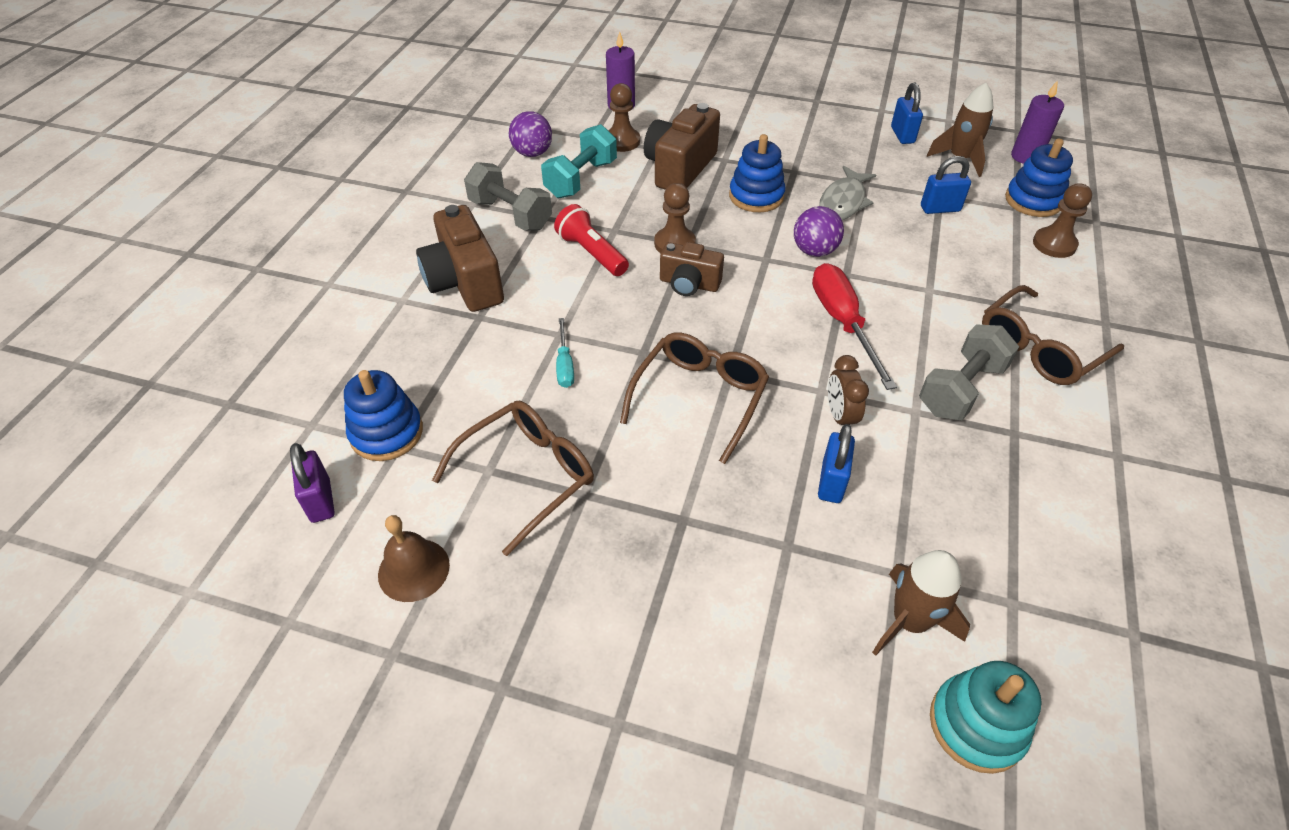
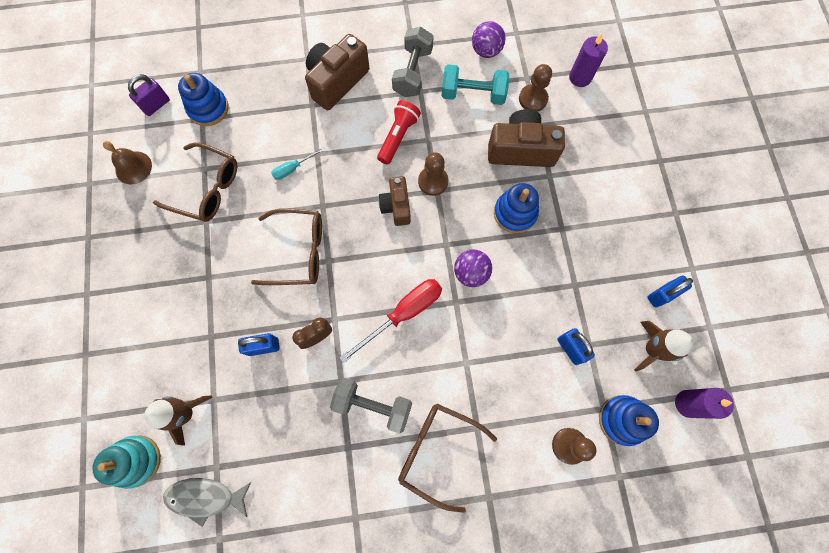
camera: 65 degrees right, 25 degrees up
(843, 202) = (540, 275): grey fish -> grey fish (205, 497)

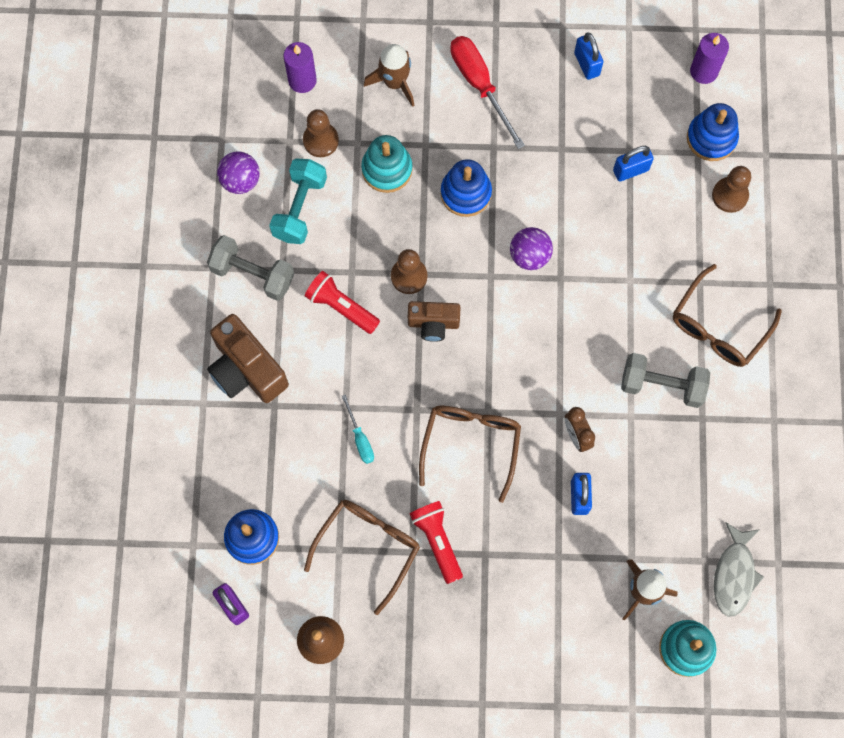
camera: 80 degrees left, 0 degrees up
(216, 239) = (437, 541): none -> red flashlight
(373, 405) = (662, 385): grey dumbbell -> grey dumbbell turned 75 degrees clockwise
(403, 314) = (565, 337): red screwdriver -> red screwdriver (480, 85)
(521, 150) = (387, 169): brown camera -> turquoise stacking toy
(652, 349) = (643, 89): brown rocket -> brown rocket (394, 82)

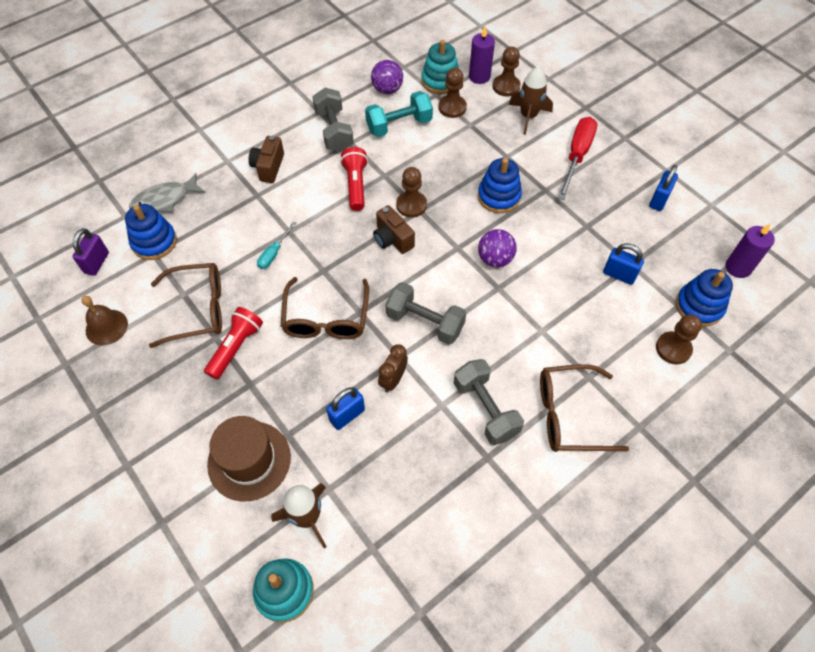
camera: 50 degrees right, 15 degrees down
(246, 369) = (268, 167): brown camera -> brown camera, size x0.62
(338, 68) = (506, 86): none -> brown pawn
(387, 169) = (469, 148): turquoise stacking toy -> turquoise stacking toy (440, 81)
(471, 444) = (326, 318): brown glasses -> brown glasses turned 120 degrees clockwise
(543, 366) = (425, 322): none -> grey dumbbell
(557, 603) = (249, 460): none -> brown hat
(734, 575) = (380, 582): grey fish -> grey fish (164, 200)

